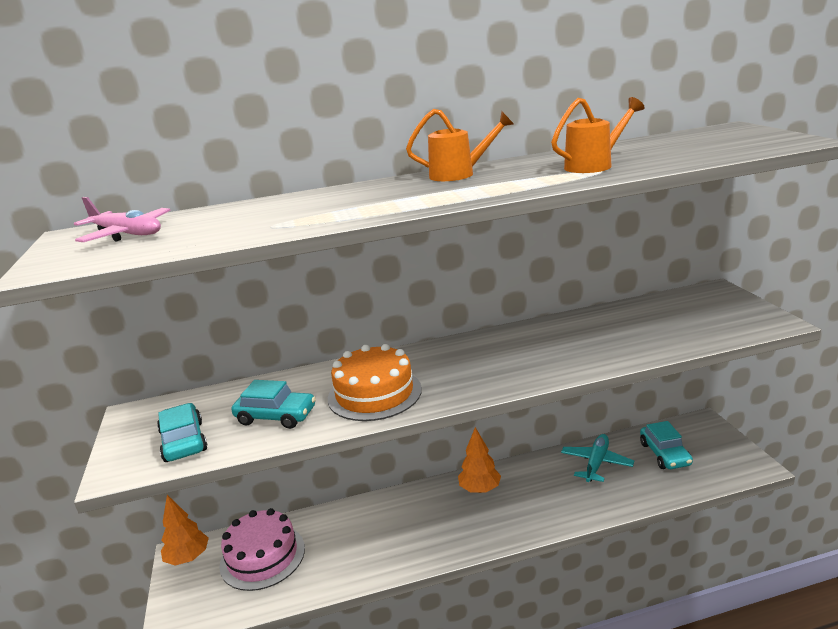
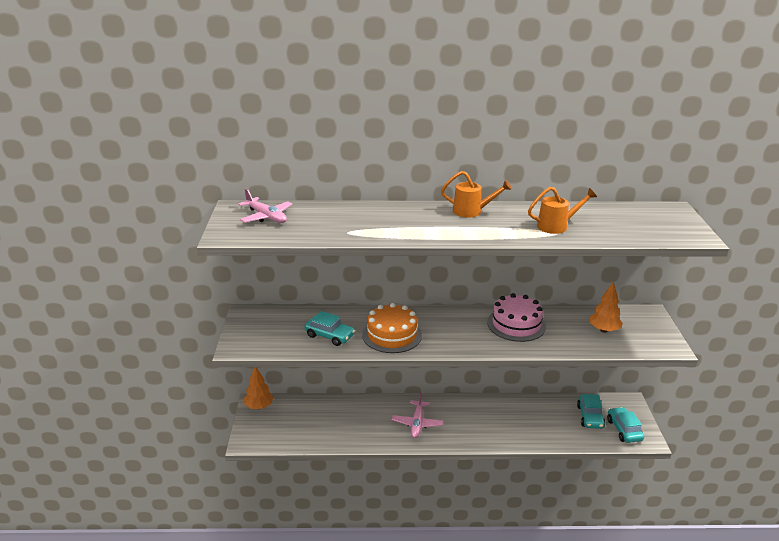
camera: 10 degrees right, 5 degrees up
(183, 441) = (274, 339): turquoise car -> turquoise car (624, 430)
(262, 556) = (304, 417): pink cake -> pink cake (516, 324)
(434, 523) = (417, 423): none -> pink plane
(480, 489) = (454, 409): orange tree -> orange tree (603, 330)
(596, 463) = (540, 411): turquoise plane -> none

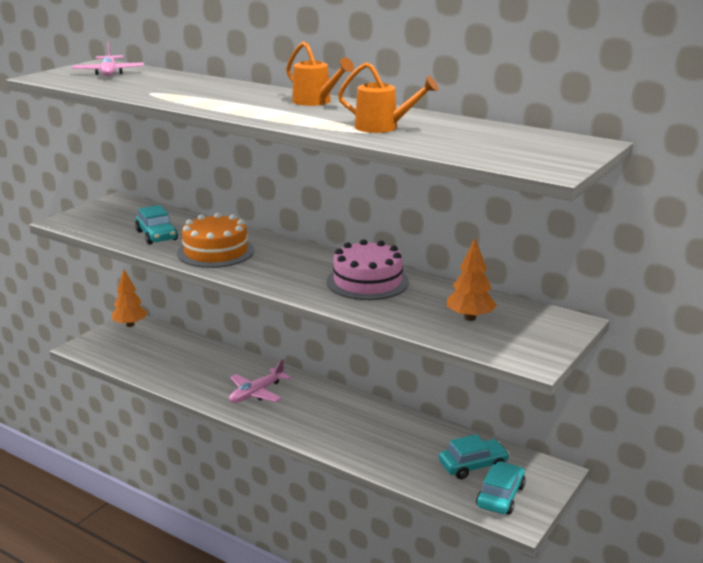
camera: 35 degrees right, 5 degrees down
(590, 417) = (473, 465): turquoise car -> turquoise car turned 150 degrees counterclockwise

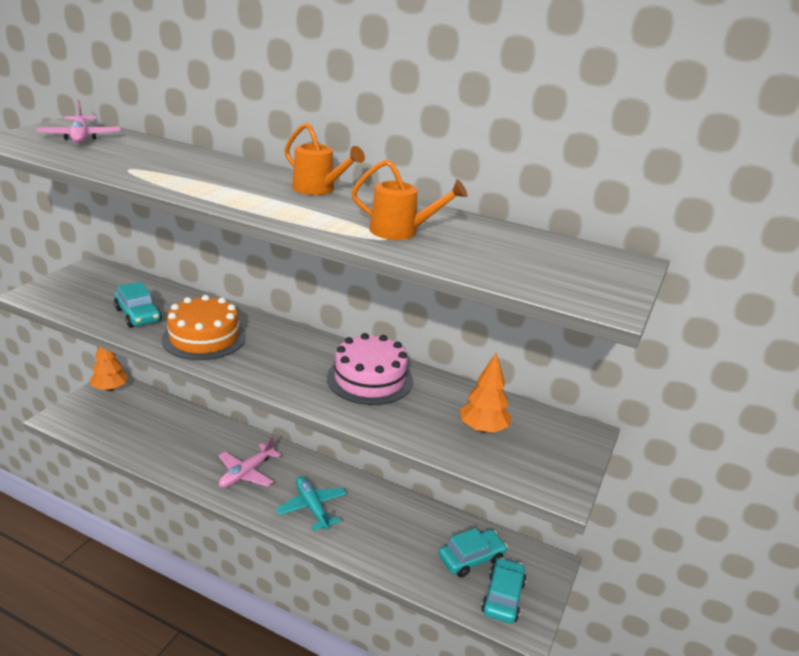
camera: 10 degrees left, 5 degrees up
(318, 421) = (312, 507): none -> turquoise plane

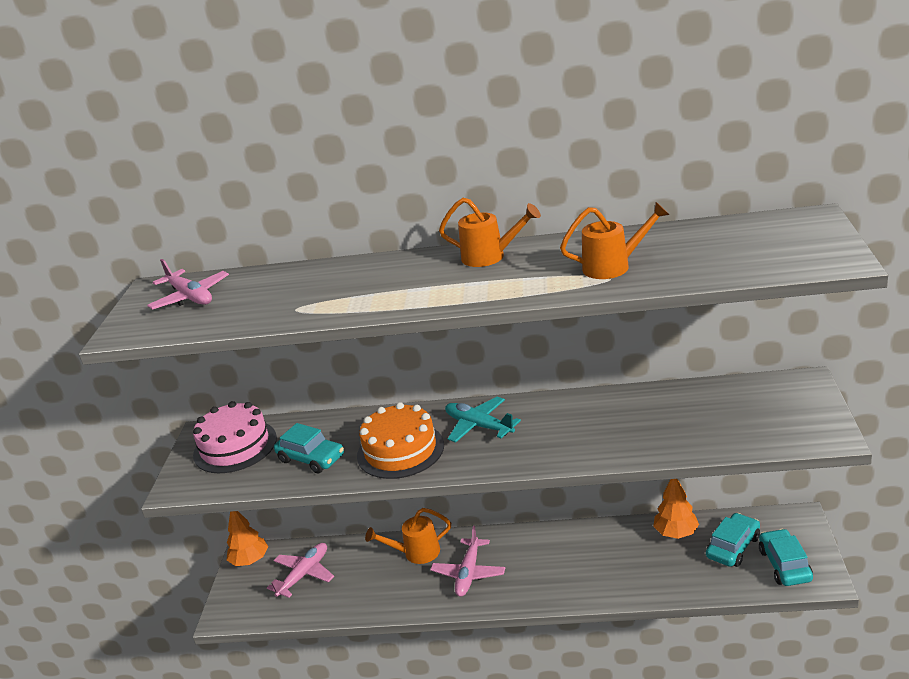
camera: 15 degrees left, 0 degrees up
(134, 416) = (304, 574): none -> pink plane
(224, 439) = (416, 553): none -> orange watering can
(312, 507) = (558, 573): turquoise plane -> turquoise plane (479, 426)
(370, 379) = (589, 418): pink cake -> pink cake (235, 446)
(483, 429) = (725, 417): orange tree -> orange tree (676, 533)

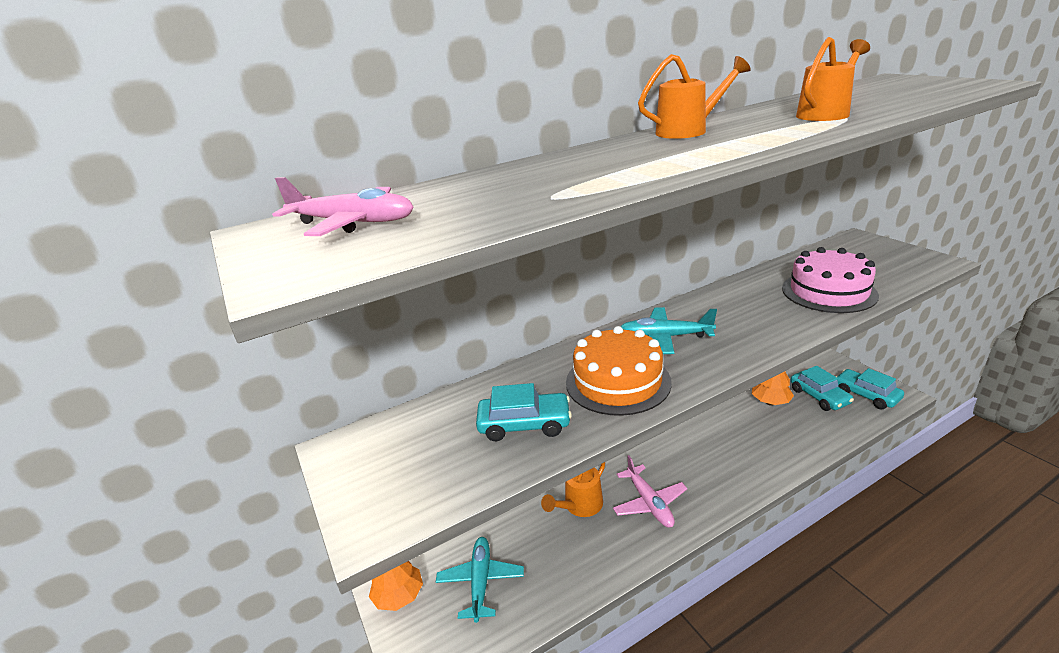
camera: 35 degrees left, 0 degrees up
(235, 446) = (404, 447): pink cake -> pink cake (828, 292)
(304, 574) = (481, 582): pink plane -> turquoise plane
(733, 547) = (819, 396): turquoise car -> turquoise car turned 150 degrees clockwise

